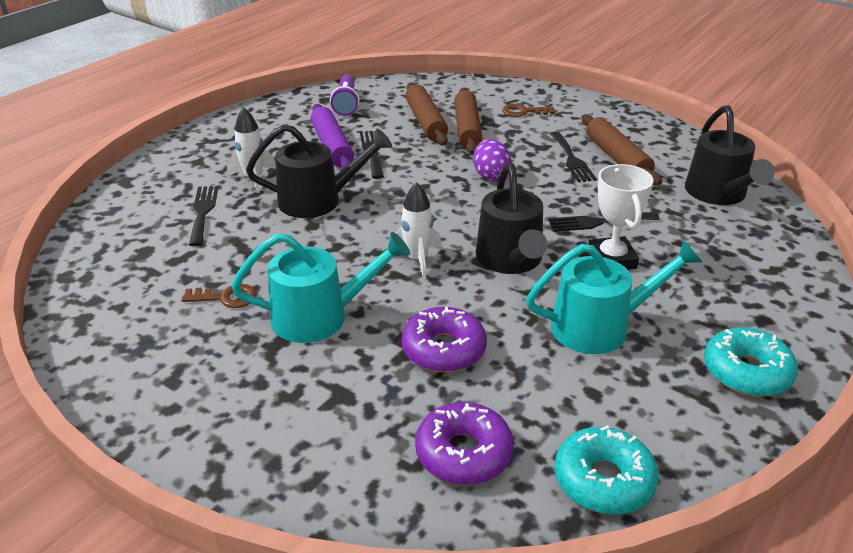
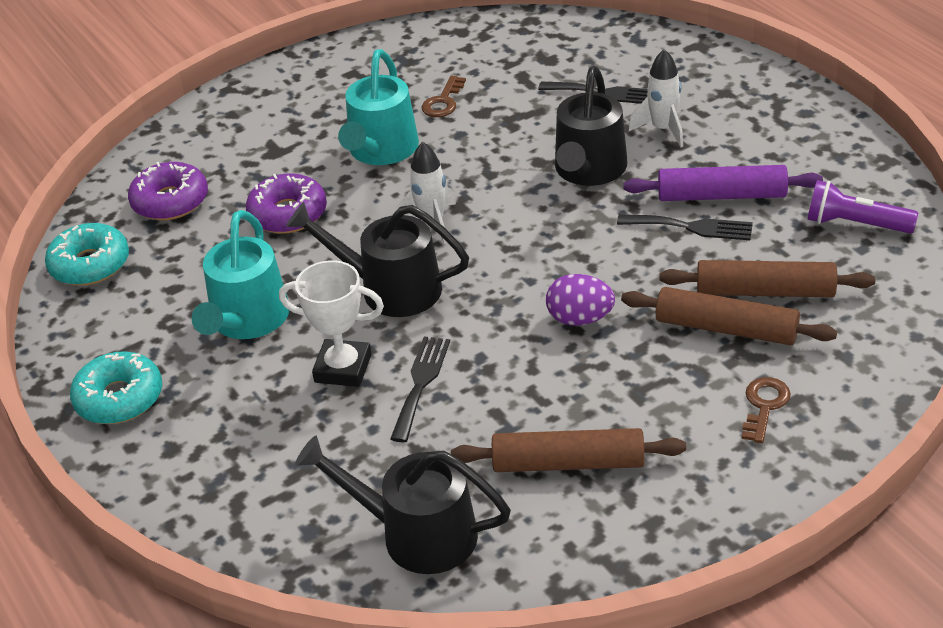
camera: 115 degrees right, 5 degrees up
(571, 159) = (586, 411): black fork -> none

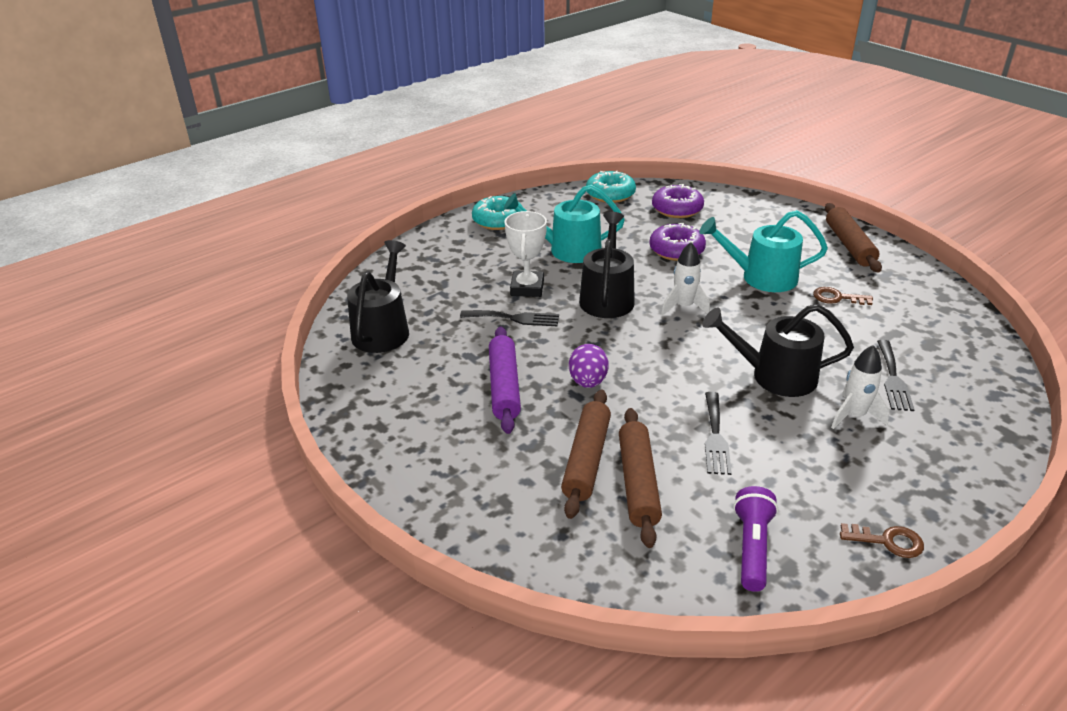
camera: 80 degrees right, 5 degrees down
(568, 463) = (439, 385): brown rolling pin -> brown rolling pin (849, 245)
(722, 196) = (767, 455): purple rolling pin -> purple rolling pin (504, 386)
(764, 406) = (496, 482): brown key -> brown key (887, 541)

